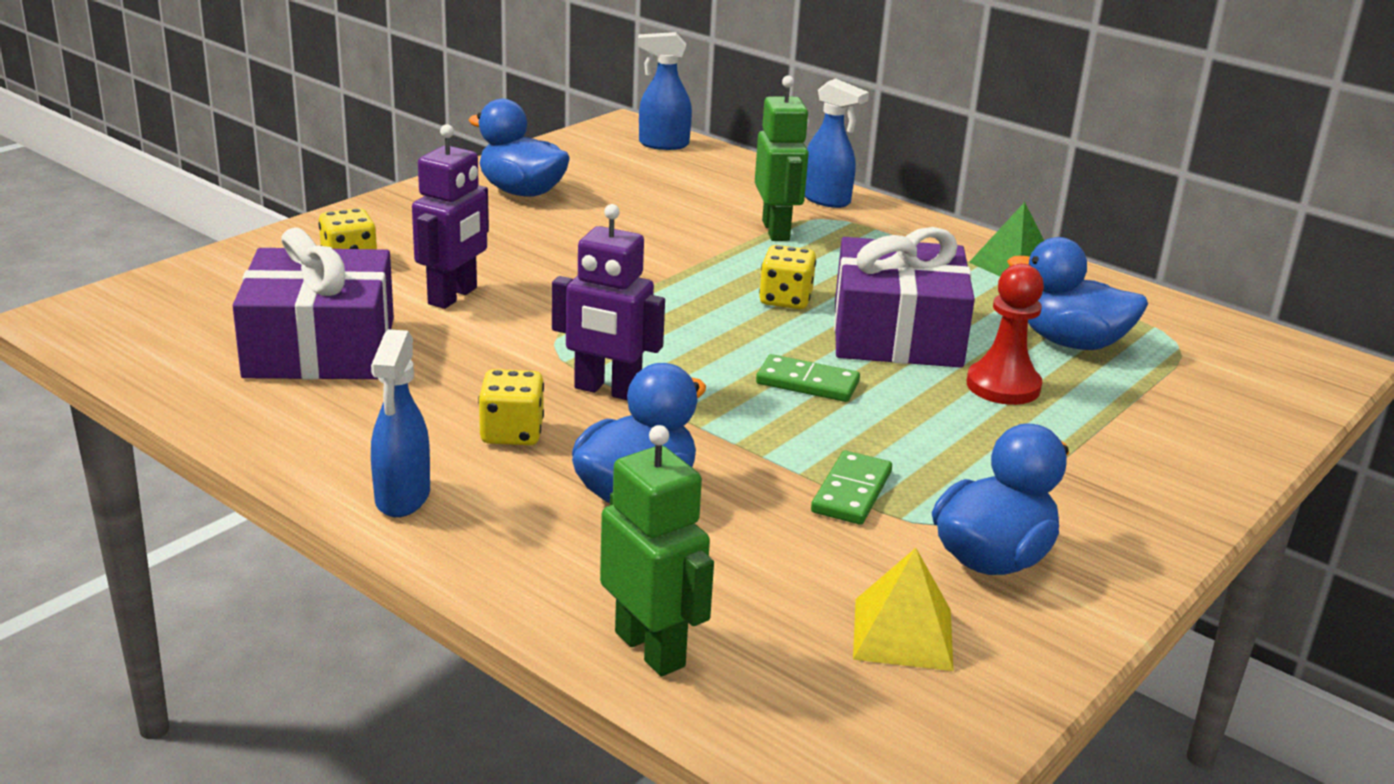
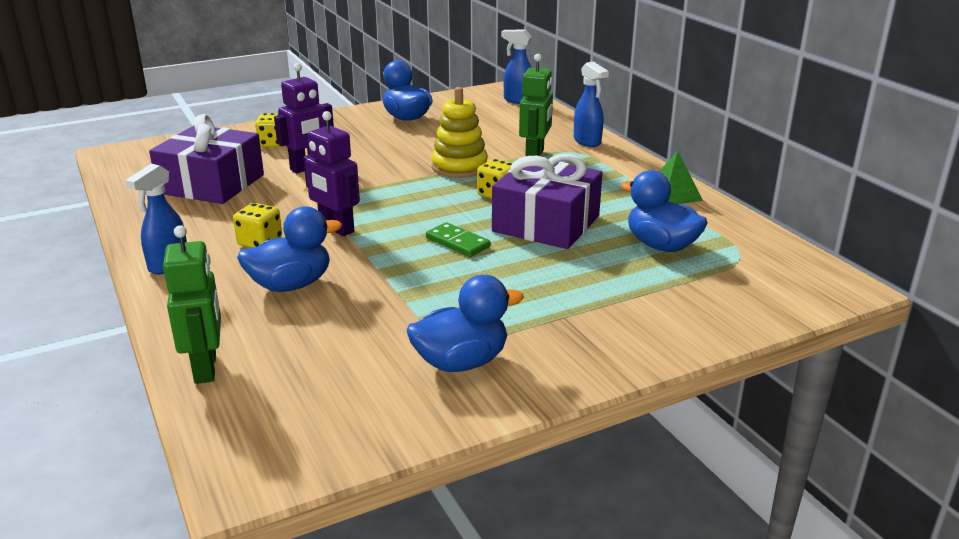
camera: 25 degrees right, 0 degrees up
(687, 263) = (459, 167): none -> yellow stacking toy
(851, 492) = (415, 307): green domino -> none
(903, 633) = (356, 392): yellow pyramid -> none
(1003, 386) = (583, 264): red pawn -> none

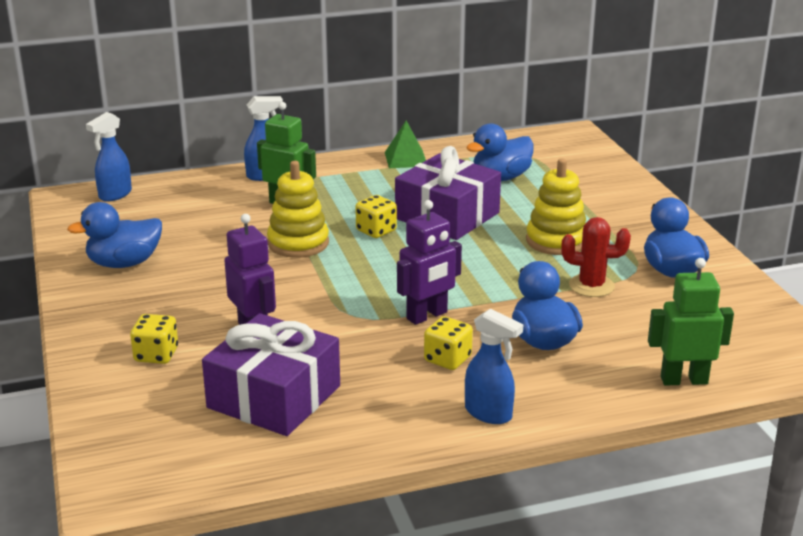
camera: 80 degrees left, 0 degrees up
(410, 309) = (591, 286): none -> red cactus
(458, 242) = (474, 257): green domino -> none
(512, 285) = (556, 241): none -> yellow stacking toy

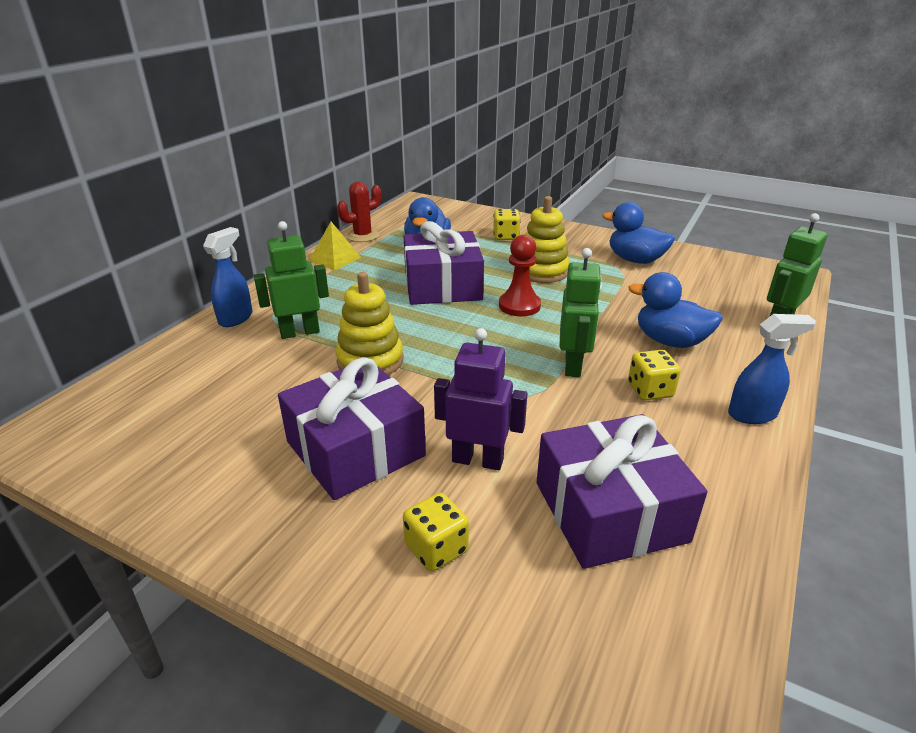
camera: 45 degrees left, 5 degrees up
(115, 195) = (95, 405): blue spray bottle -> none
(124, 263) = (228, 471): blue duck -> none
(201, 287) = (355, 448): none -> purple gift
(376, 231) = (413, 320): yellow dice -> yellow dice (506, 236)
(406, 159) = (335, 259): green pyramid -> yellow pyramid
(427, 316) = (573, 365): purple robot -> green robot
(477, 258) = (519, 306): none -> red pawn
(591, 286) = (618, 290): red cactus -> red cactus (362, 236)

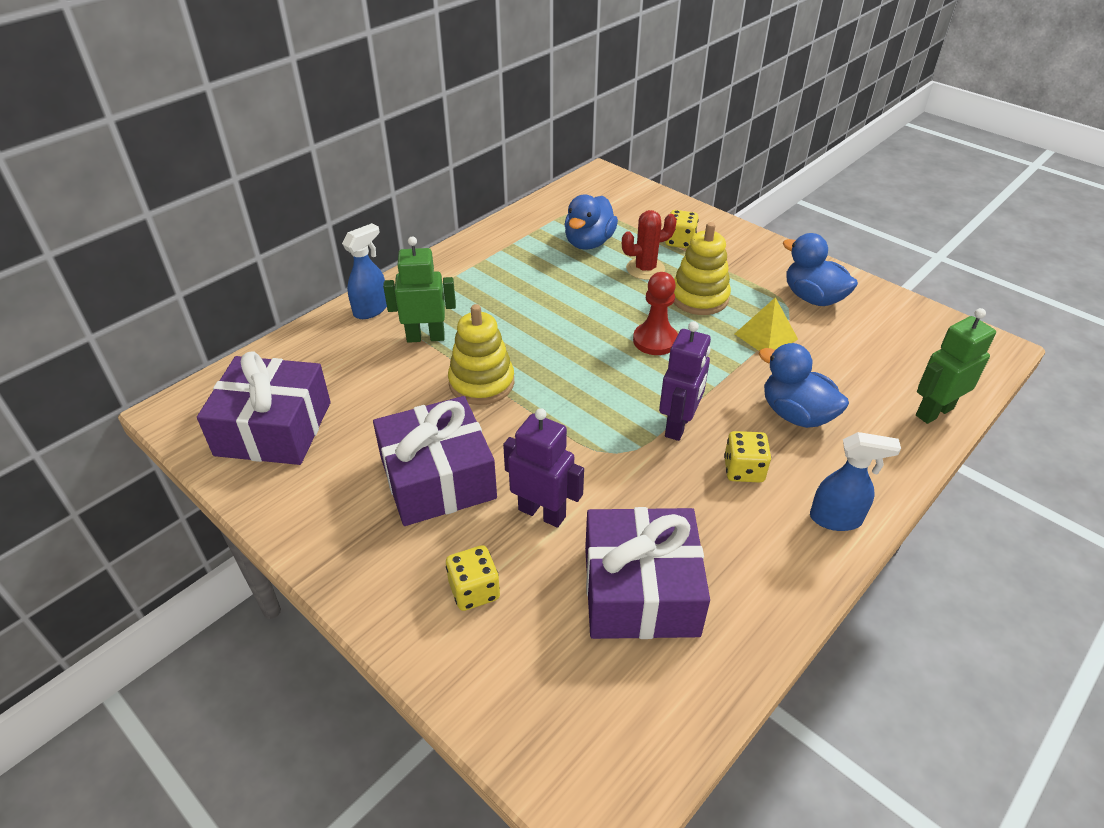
camera: 15 degrees right, 10 degrees up
(335, 259) = (487, 247): yellow pyramid -> yellow pyramid (766, 336)
(362, 236) = (525, 218): red cactus -> red cactus (645, 269)
(442, 286) = (585, 301): purple gift -> purple gift (274, 428)
(573, 365) = (678, 425): green robot -> purple robot

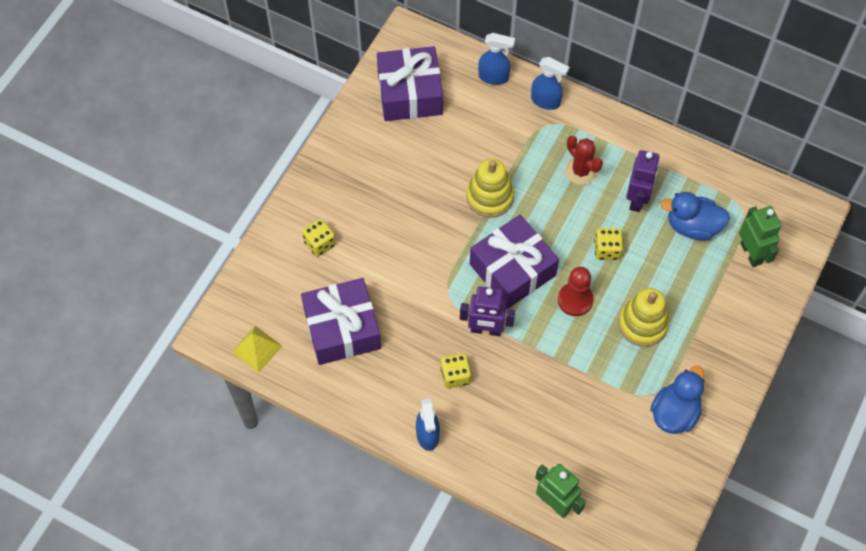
camera: 75 degrees right, 20 degrees up
(306, 344) = (494, 77): none -> blue spray bottle
(425, 337) = (526, 147): green robot -> green robot (751, 253)
(438, 478) = (396, 198): purple gift -> purple gift (512, 270)
(542, 513) = (385, 264): purple robot -> purple robot (637, 199)
(645, 269) = (669, 277): red cactus -> red cactus (581, 171)
(680, 241) = (722, 298): yellow dice -> yellow dice (607, 250)
(766, 336) = (608, 379): yellow pyramid -> yellow pyramid (257, 348)
(796, 414) = (521, 406): blue duck -> none

